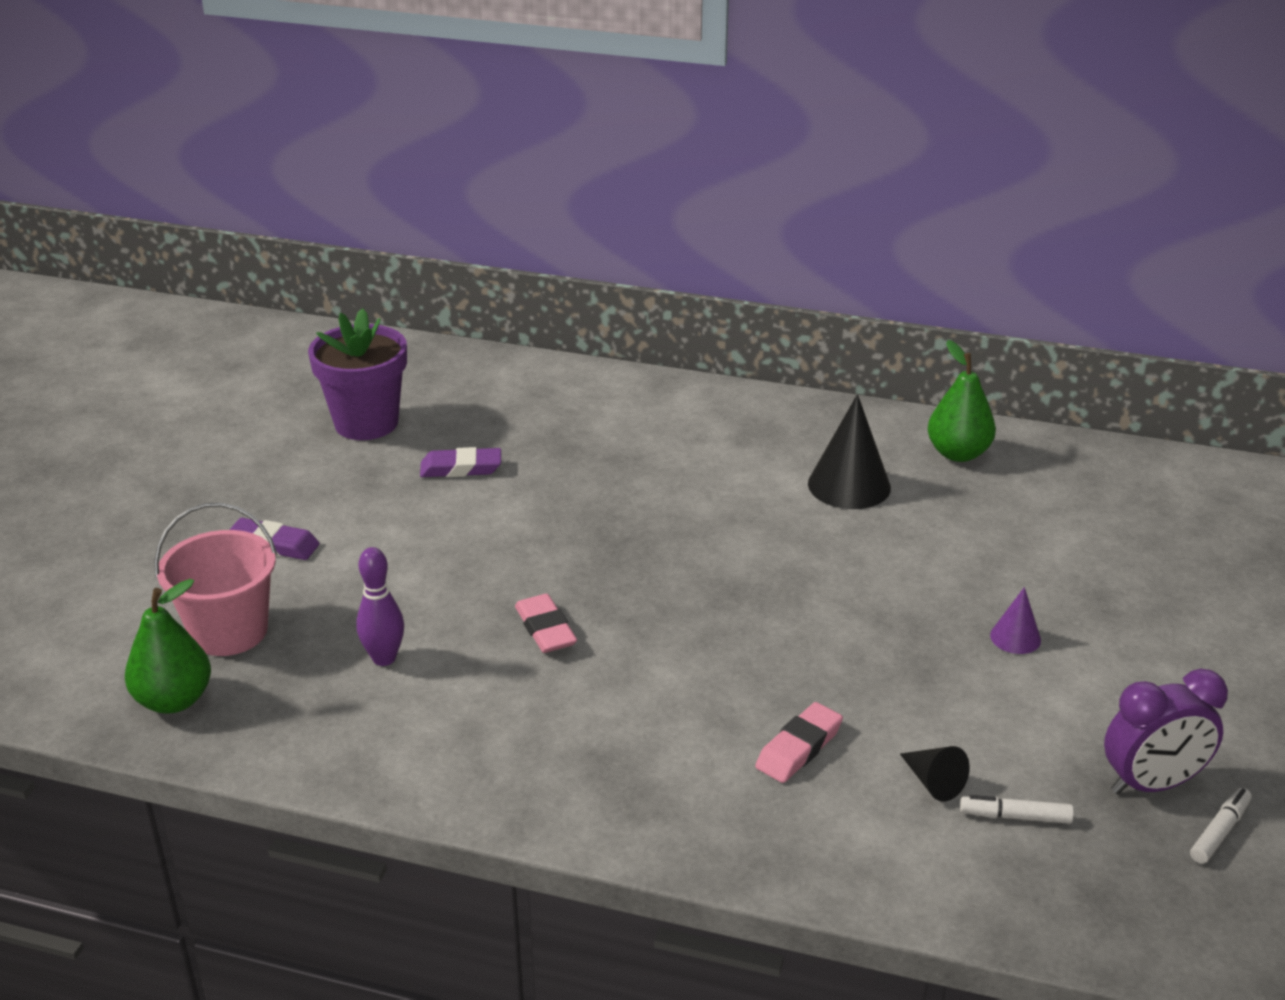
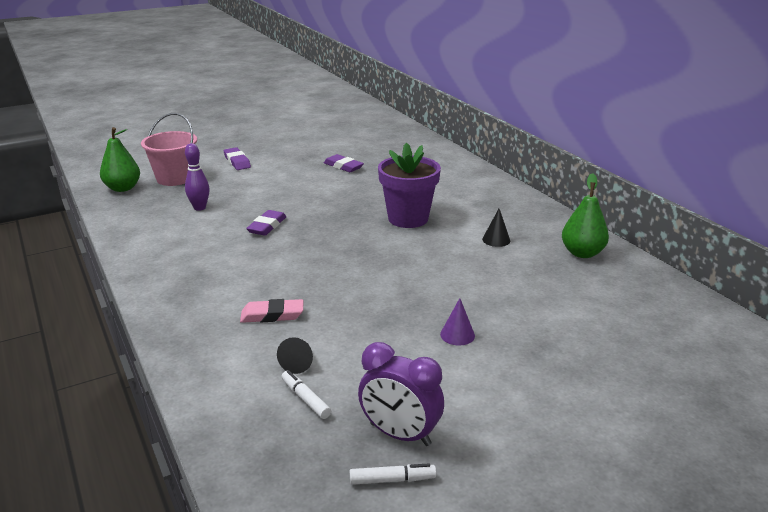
camera: 45 degrees right, 5 degrees down
(366, 423) = (339, 141): purple flower pot -> purple flower pot (408, 218)
(545, 629) = (267, 226): pink eraser -> purple eraser
(849, 485) = (496, 240): black cone -> black cone, size x0.53

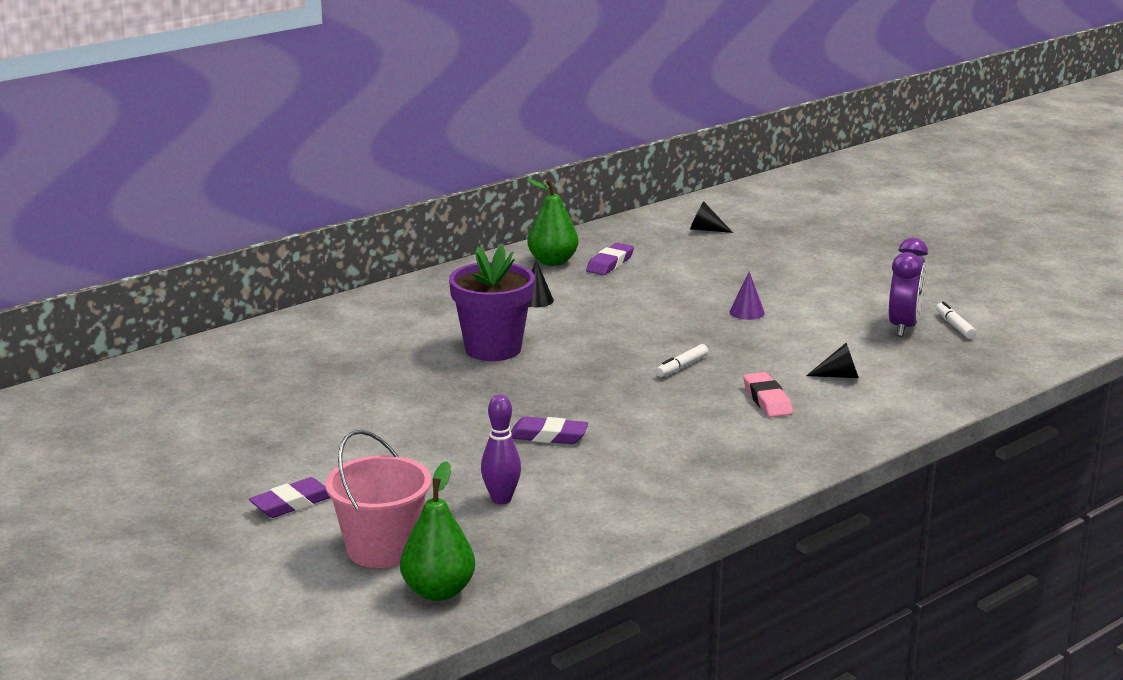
camera: 100 degrees left, 5 degrees down
(305, 399) = (889, 366): white marker -> white marker (681, 366)
(343, 166) = (308, 408): purple eraser -> purple eraser (610, 263)
(692, 345) = (706, 229): none -> black cone

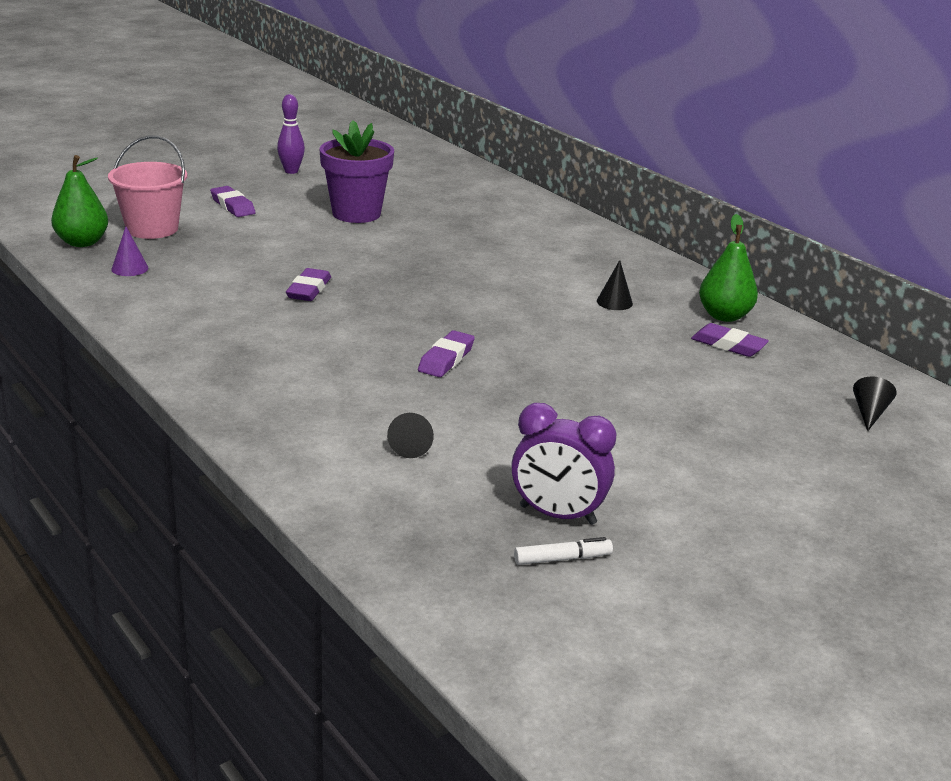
camera: 90 degrees right, 5 degrees up
(493, 349) = (494, 278): purple flower pot -> purple flower pot (356, 213)
(501, 499) = (205, 267): purple bowling pin -> purple bowling pin (291, 171)
(681, 366) = (446, 359): white marker -> purple eraser
(747, 312) = (595, 410): purple cone -> purple cone (129, 268)
(767, 400) = (357, 395): pink eraser -> none

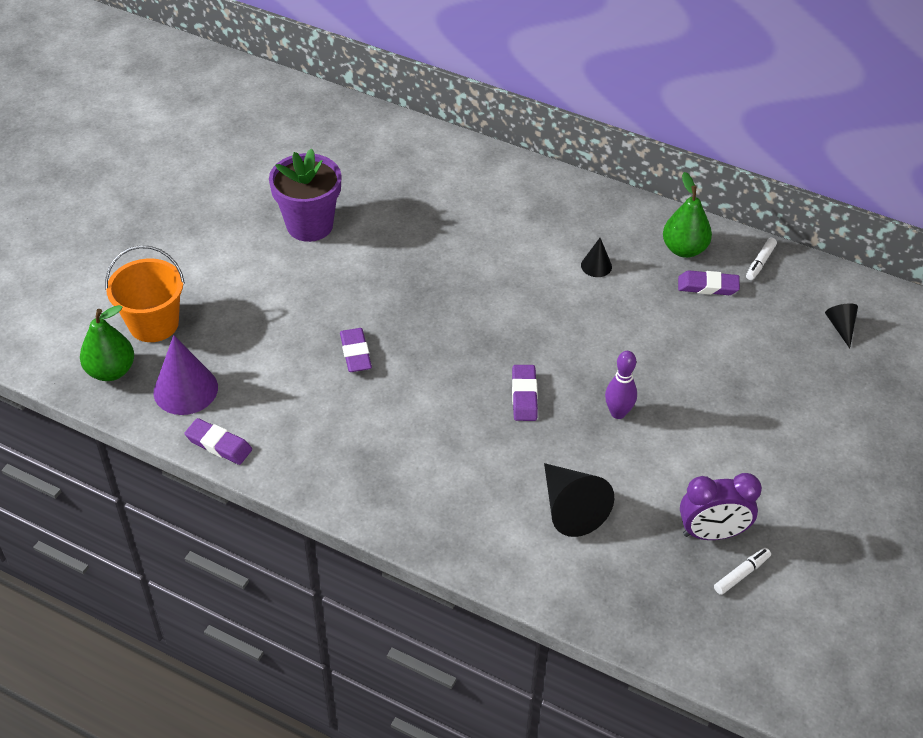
camera: 25 degrees left, 20 degrees up
(129, 268) = (185, 389): purple cone -> purple cone, size x1.89
(152, 229) = (153, 324): pink bucket -> orange bucket
(232, 206) = (194, 258): purple eraser -> purple eraser (219, 444)
(291, 171) = (200, 180): purple bowling pin -> purple bowling pin (618, 413)
(411, 445) = (570, 508): black cone -> black cone, size x1.89
(806, 346) = (760, 262): none -> white marker

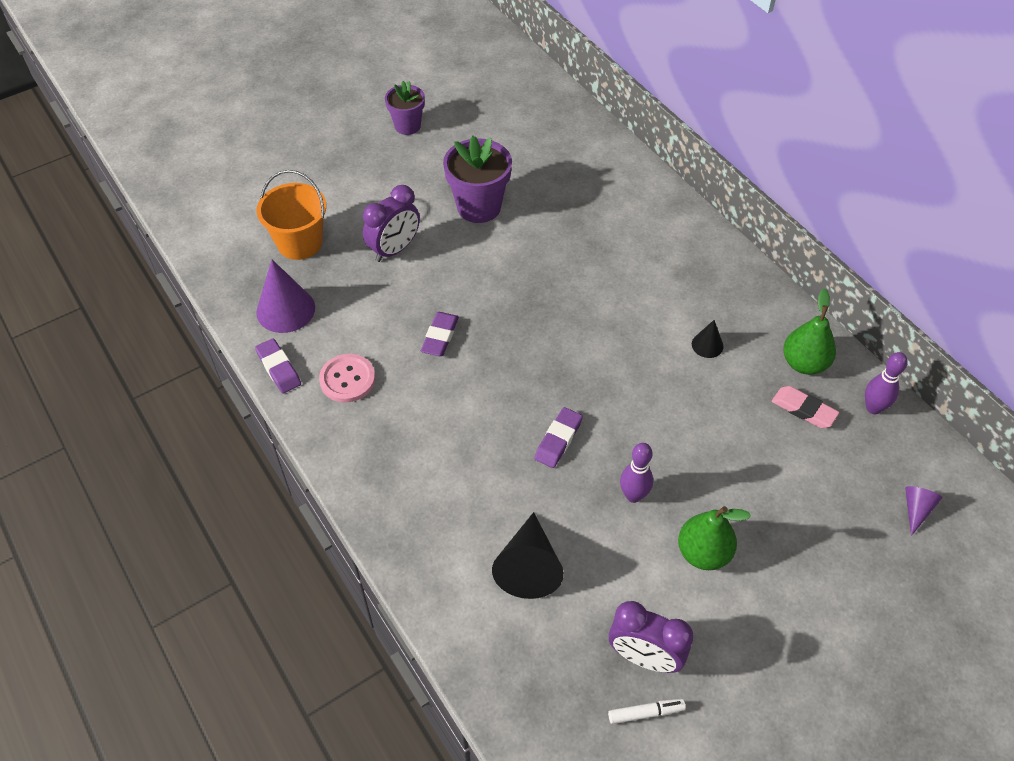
camera: 30 degrees right, 5 degrees up
(111, 371) = (242, 269): green pear -> green pear (703, 553)
(184, 176) = (407, 126): none -> purple flower pot
(255, 294) = (394, 249): none -> purple clock
(294, 426) = (347, 379): none -> pink button
(707, 286) = (803, 409): purple eraser -> pink eraser
(760, 262) = (873, 408): white marker -> purple bowling pin
(841, 327) = (916, 510): black cone -> purple cone

